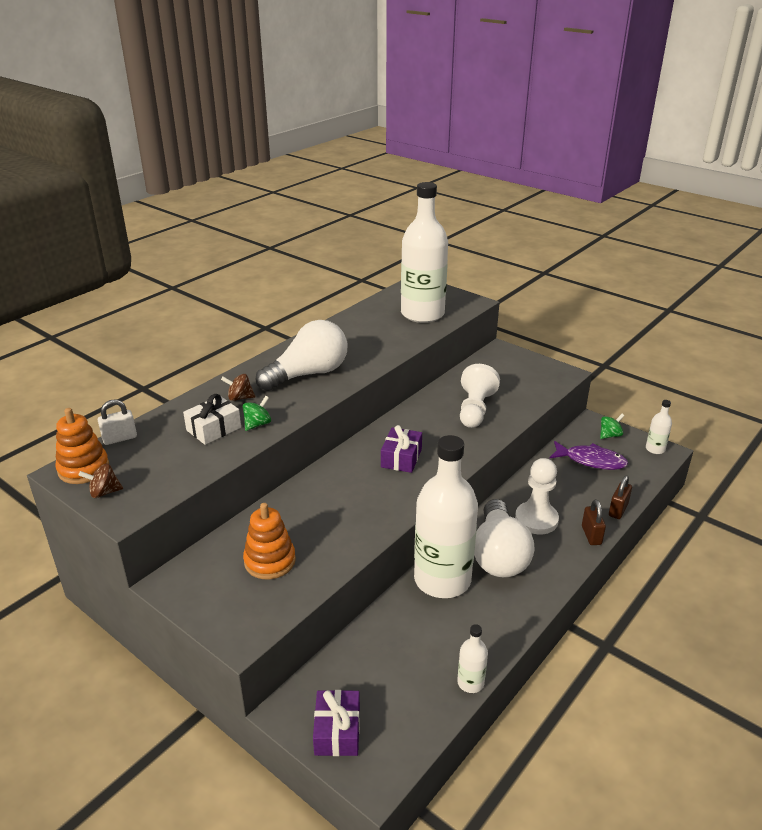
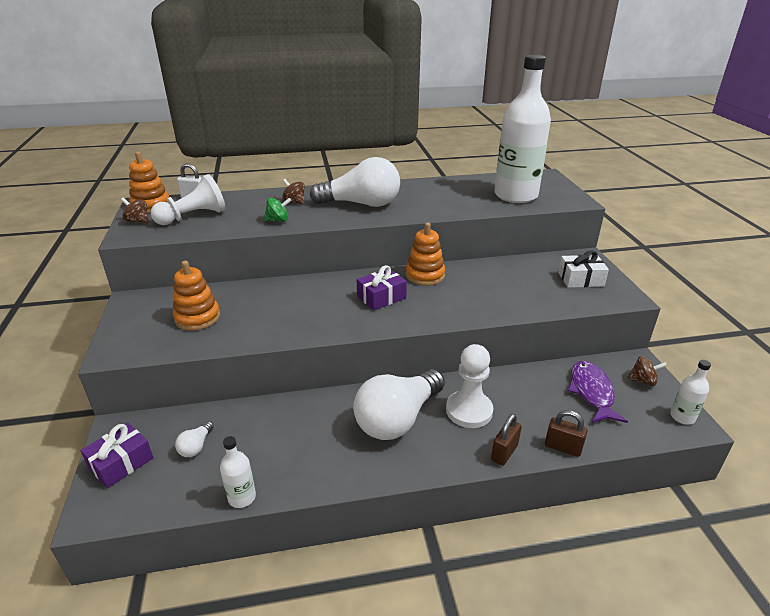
camera: 40 degrees right, 0 degrees up
(213, 429) = (249, 212): white gift -> white gift (580, 279)
(381, 675) = (196, 446): none -> white light bulb
(407, 421) = (425, 275): none -> orange stacking toy
(442, 580) = (329, 410): white bottle -> none
(475, 409) = (494, 290): white pawn -> white pawn (193, 217)
(591, 461) = (591, 392): purple fish -> purple fish turned 150 degrees counterclockwise
(610, 435) = (643, 381): green spinning top -> brown spinning top
(618, 510) = (562, 447): brown padlock -> brown padlock turned 45 degrees clockwise

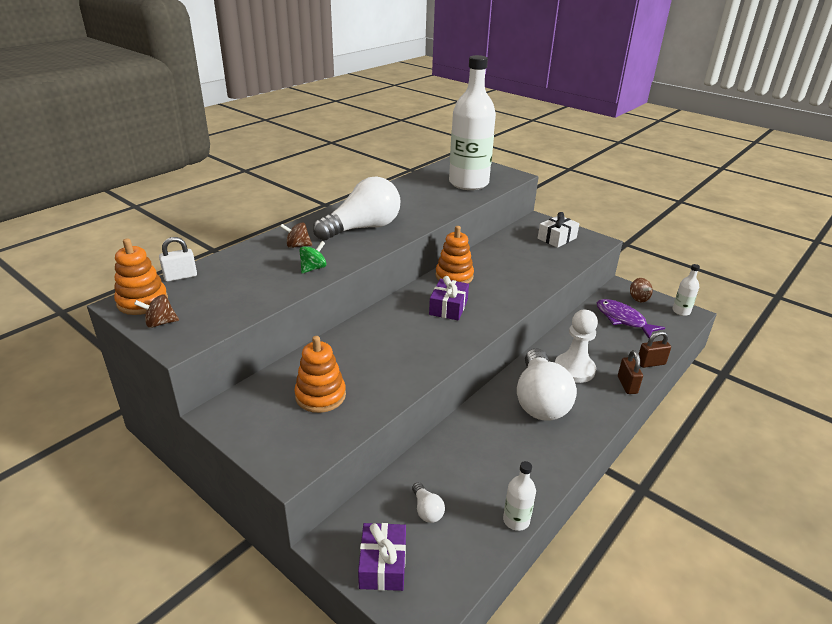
camera: 40 degrees left, 0 degrees up
(193, 217) = (218, 296): white pawn -> none
(643, 381) = (638, 298): brown spinning top -> brown spinning top turned 105 degrees clockwise

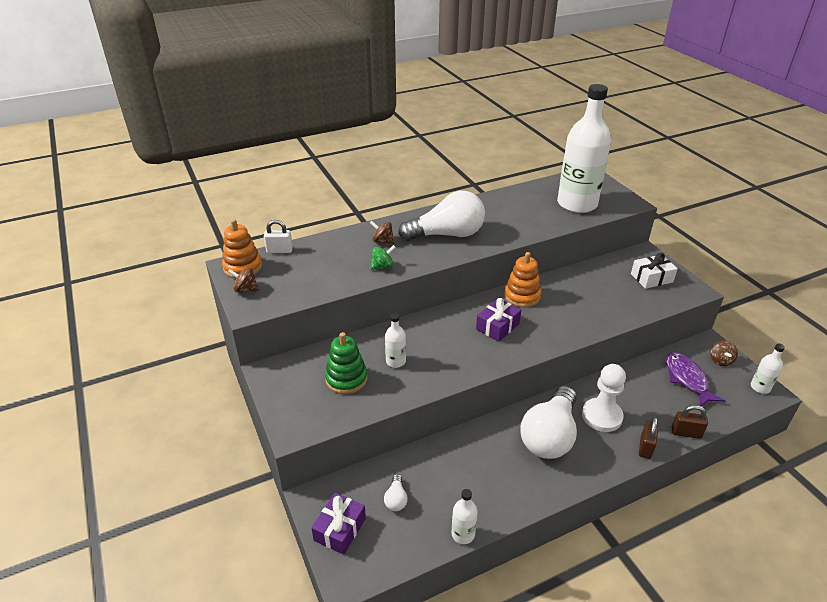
camera: 25 degrees right, 5 degrees up
(320, 396) = (346, 379): orange stacking toy -> green stacking toy
(365, 364) = (395, 361): none -> white bottle

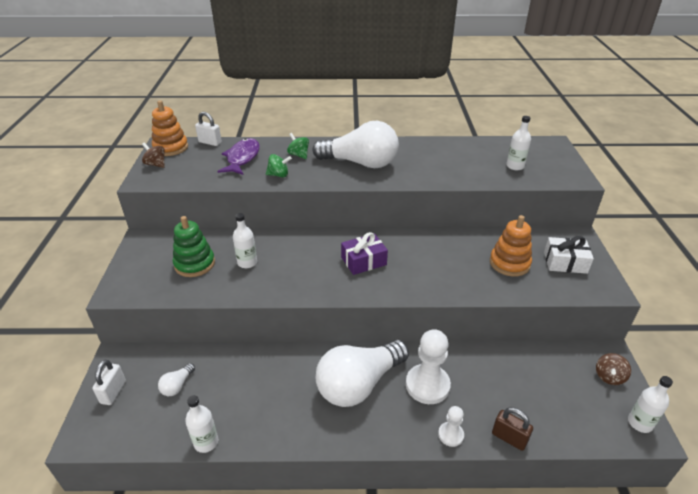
camera: 25 degrees right, 0 degrees up
(340, 529) = (113, 392): purple gift -> white padlock
(382, 241) = (299, 155): brown spinning top -> green spinning top
(522, 296) = (410, 241): orange stacking toy -> orange stacking toy (509, 263)
(577, 204) = (515, 166): white bottle -> white bottle, size x0.41
(645, 447) = (450, 435): brown padlock -> white pawn
(687, 379) = (553, 382): purple fish -> purple fish (242, 158)

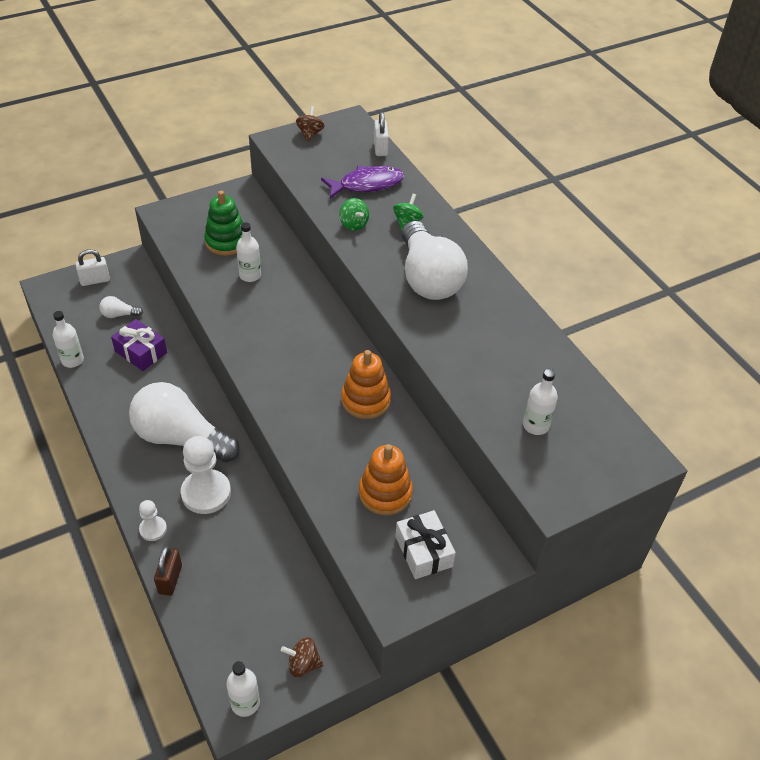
camera: 60 degrees right, 10 degrees up
(171, 148) = (348, 128): orange stacking toy -> orange stacking toy (365, 400)
(363, 261) = (307, 361): purple gift -> purple gift (141, 352)

